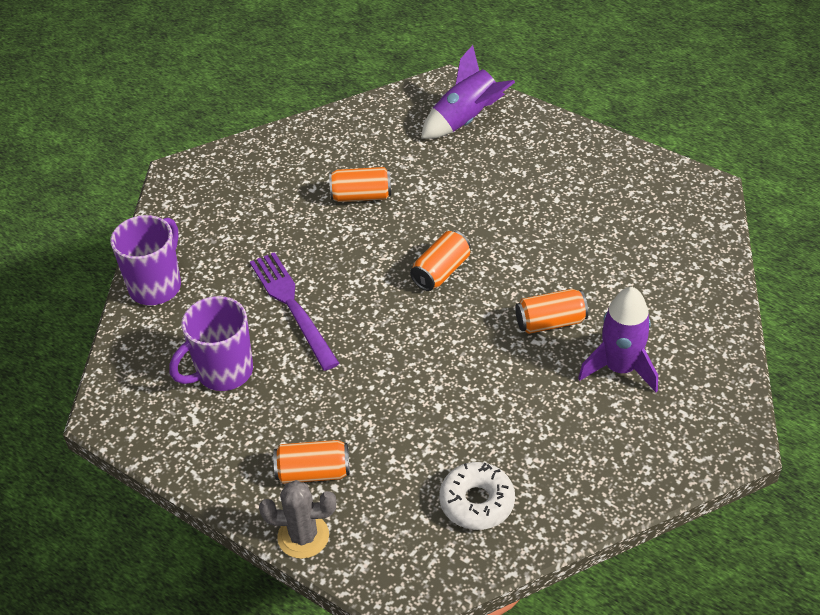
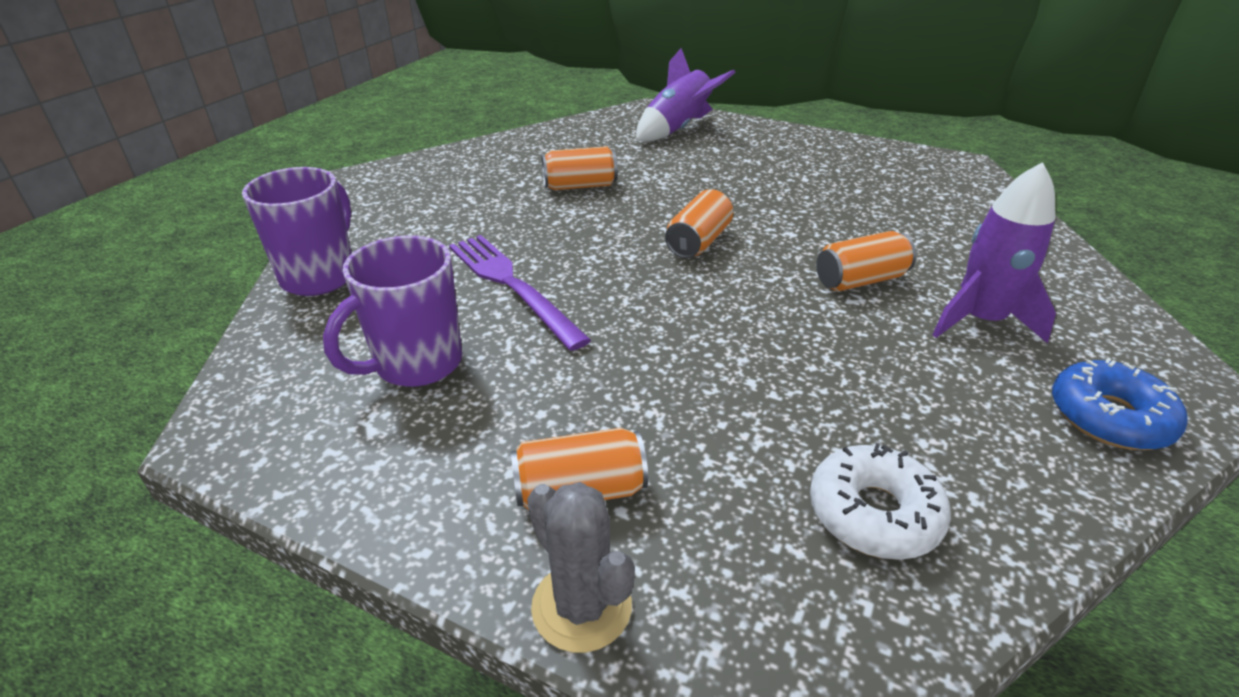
camera: 10 degrees left, 10 degrees down
(303, 536) = (581, 606): grey cactus -> grey cactus turned 60 degrees clockwise
(658, 454) = (1109, 417): none -> blue donut

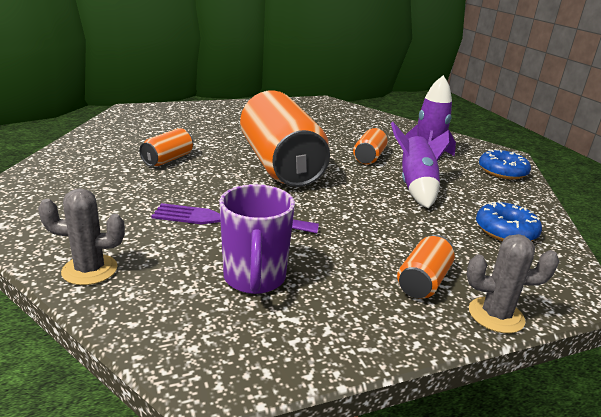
camera: 50 degrees left, 10 degrees down
(320, 276) = (90, 270): purple mug -> grey cactus
(678, 129) = (169, 116): purple rocket -> purple rocket (416, 187)
(698, 242) = (281, 165): orange can -> orange can, size x2.32
(874, 513) = (505, 231): white donut -> blue donut

